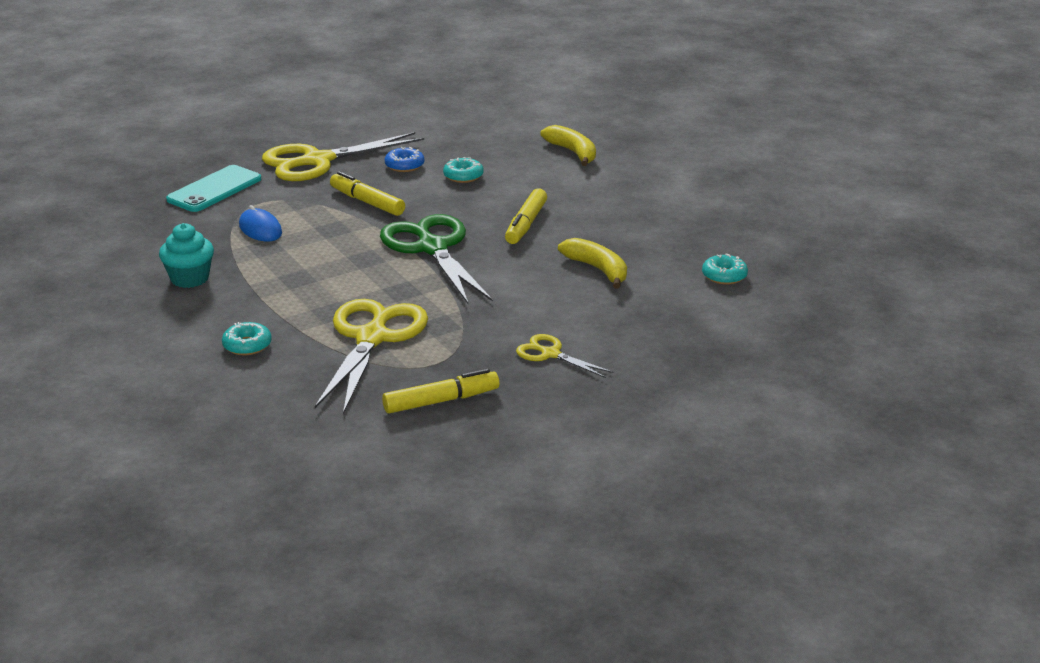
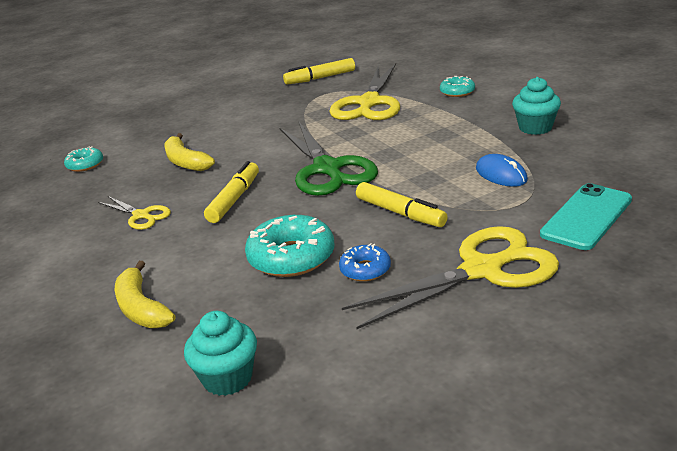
camera: 175 degrees left, 0 degrees up
(463, 176) = (291, 257): turquoise donut -> turquoise donut, size x1.80
(497, 120) = (227, 378): none -> turquoise cupcake
(550, 354) = (245, 105): yellow scissors -> yellow scissors (141, 215)

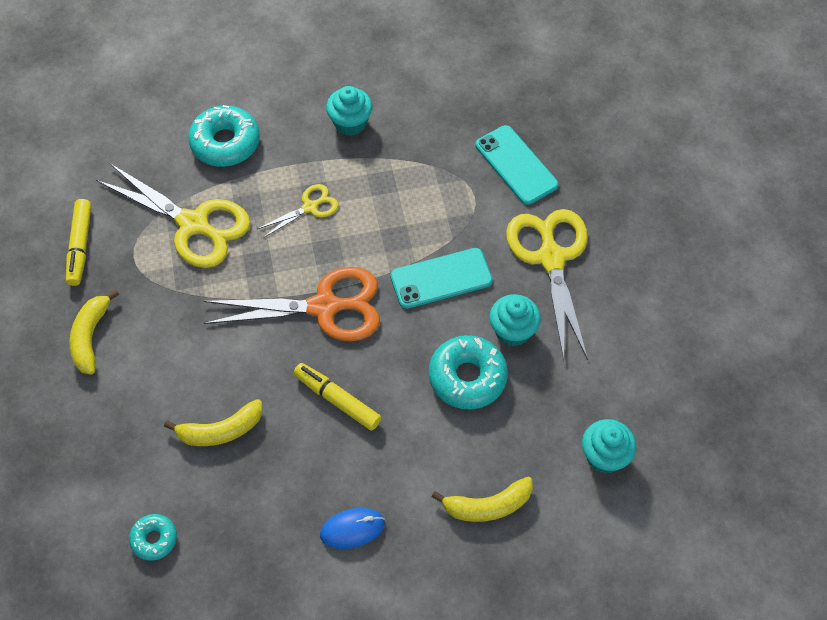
camera: 75 degrees left, 30 degrees up
(141, 215) = (320, 489): yellow scissors -> yellow scissors (310, 207)
(247, 101) = (90, 337): none -> yellow banana
(327, 169) = (324, 307): green scissors -> orange scissors
(365, 269) = (512, 331): blue donut -> turquoise cupcake
(400, 213) = (441, 278): yellow marker -> turquoise phone
(457, 92) = (225, 143): turquoise donut -> turquoise donut, size x1.80
(501, 174) = (419, 185): blue mouse -> blue mouse (352, 529)

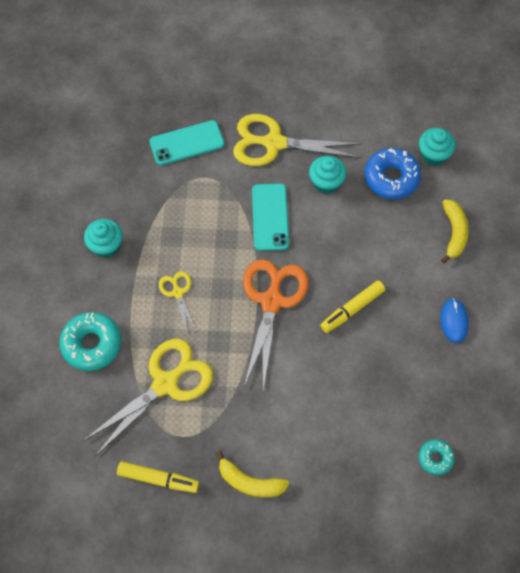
camera: 75 degrees left, 5 degrees up
(220, 430) = (358, 395): yellow banana -> none
(467, 377) = (355, 220): turquoise donut -> none
(548, 408) = (391, 178): none -> blue donut

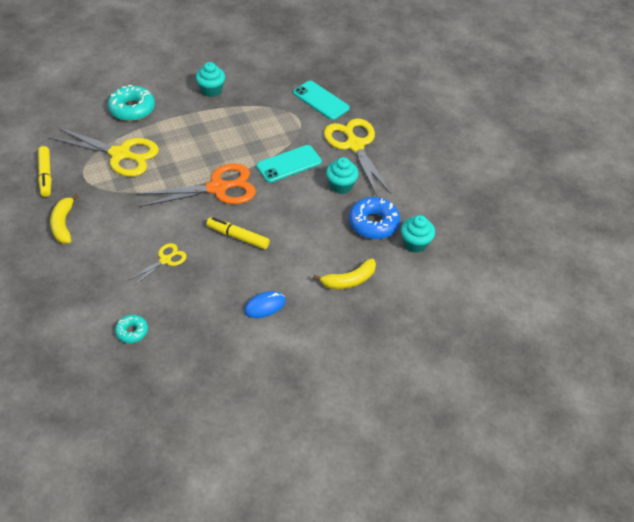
camera: 60 degrees right, 15 degrees down
(178, 293) = (195, 137): yellow scissors -> yellow scissors (165, 260)

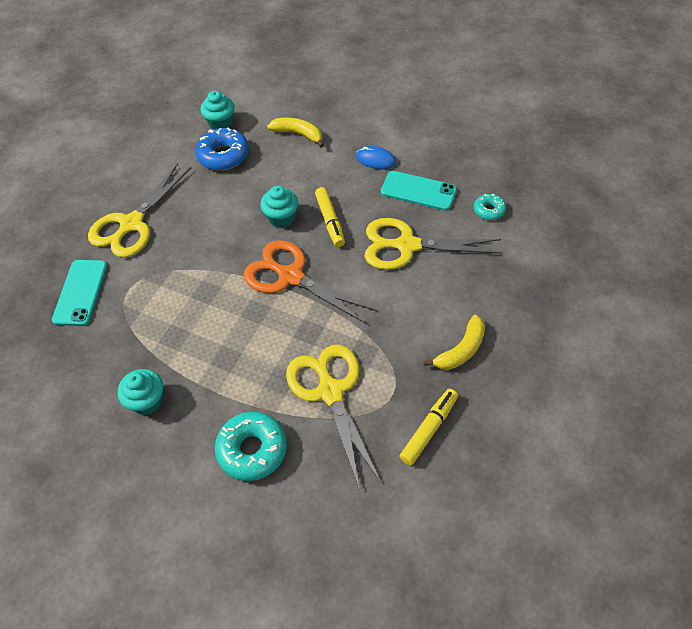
camera: 125 degrees left, 5 degrees up
(165, 260) = (407, 246): yellow scissors -> yellow scissors, size x1.99
(289, 164) = (205, 251): turquoise phone -> turquoise phone (418, 191)
(341, 186) = (198, 200): turquoise cupcake -> turquoise cupcake (281, 218)

